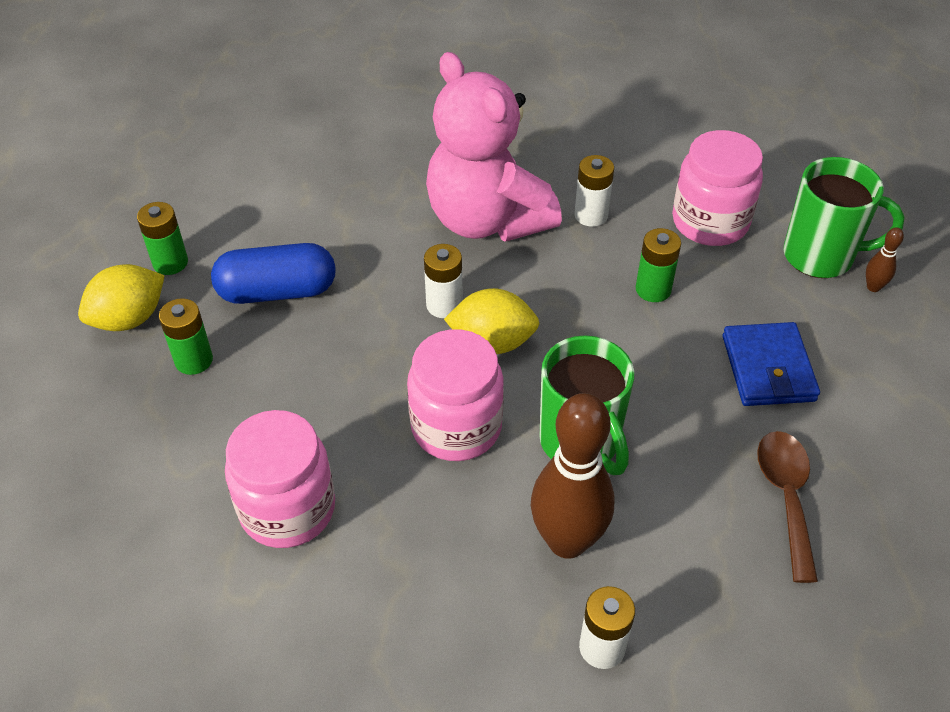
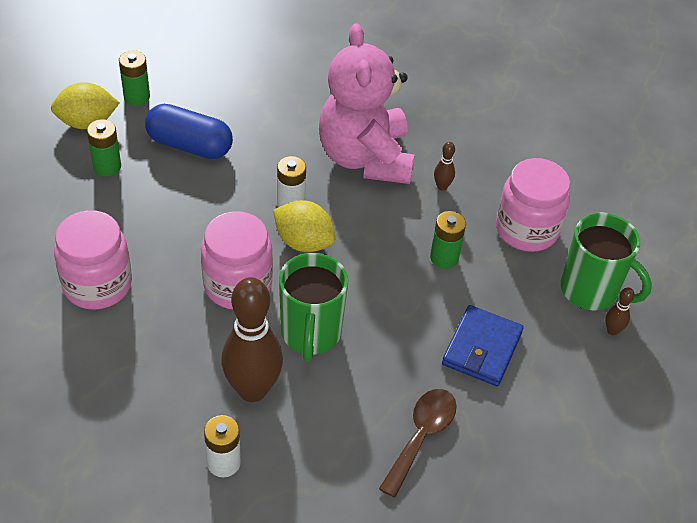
camera: 25 degrees right, 0 degrees up
(591, 215) = (442, 186): white battery -> brown bowling pin

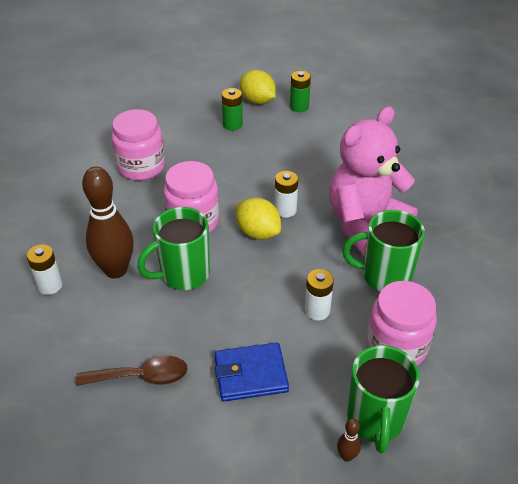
camera: 60 degrees right, 5 degrees down
(189, 145) = (285, 145): blue capsule -> none
(303, 242) = (258, 232): yellow lemon -> yellow lemon turned 45 degrees counterclockwise
(442, 186) = (384, 276): brown bowling pin -> green mug
(444, 257) = (317, 310): green battery -> white battery

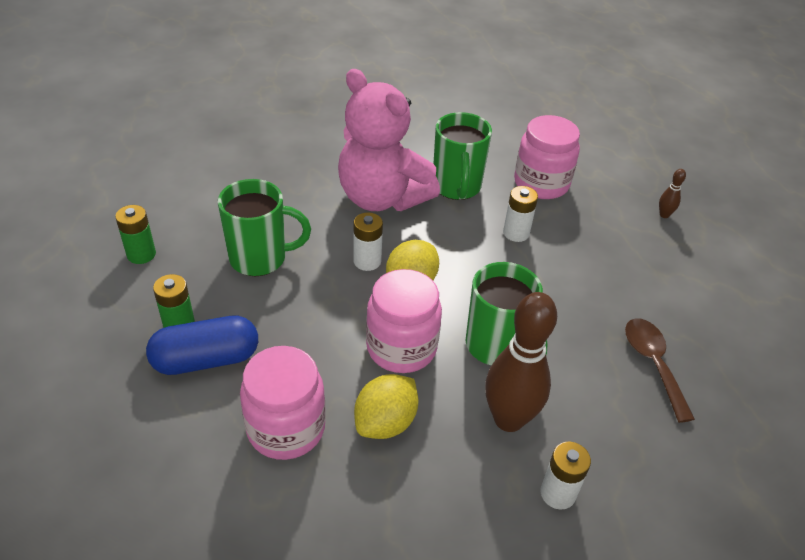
camera: 100 degrees left, 0 degrees up
(202, 136) = (206, 359): none -> blue capsule
(250, 374) = (612, 277): blue wallet -> none
(257, 101) = (117, 300): yellow lemon -> yellow lemon (385, 422)
(375, 420) = (623, 198): green mug -> green mug (260, 258)

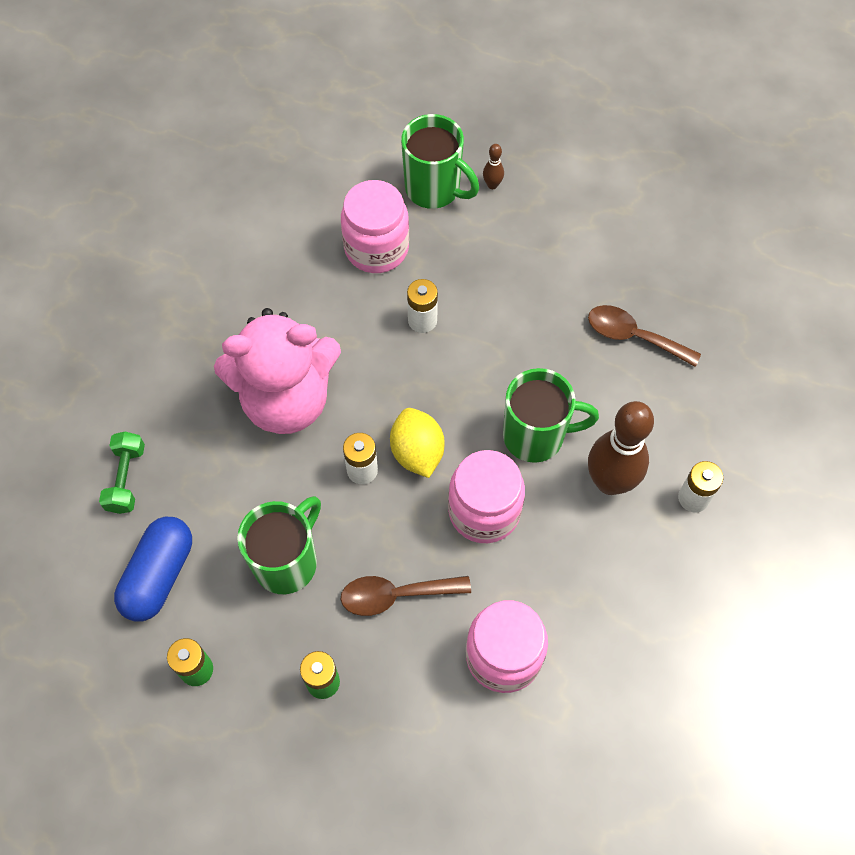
camera: 50 degrees left, 20 degrees up
(206, 359) = (382, 680): blue capsule -> blue capsule (159, 575)
(254, 157) = (126, 478): none -> green dumbbell
(283, 331) = (395, 595): none -> brown spoon
(385, 422) = (550, 575): yellow lemon -> none
(456, 187) = (324, 323): green mug -> green mug (434, 189)

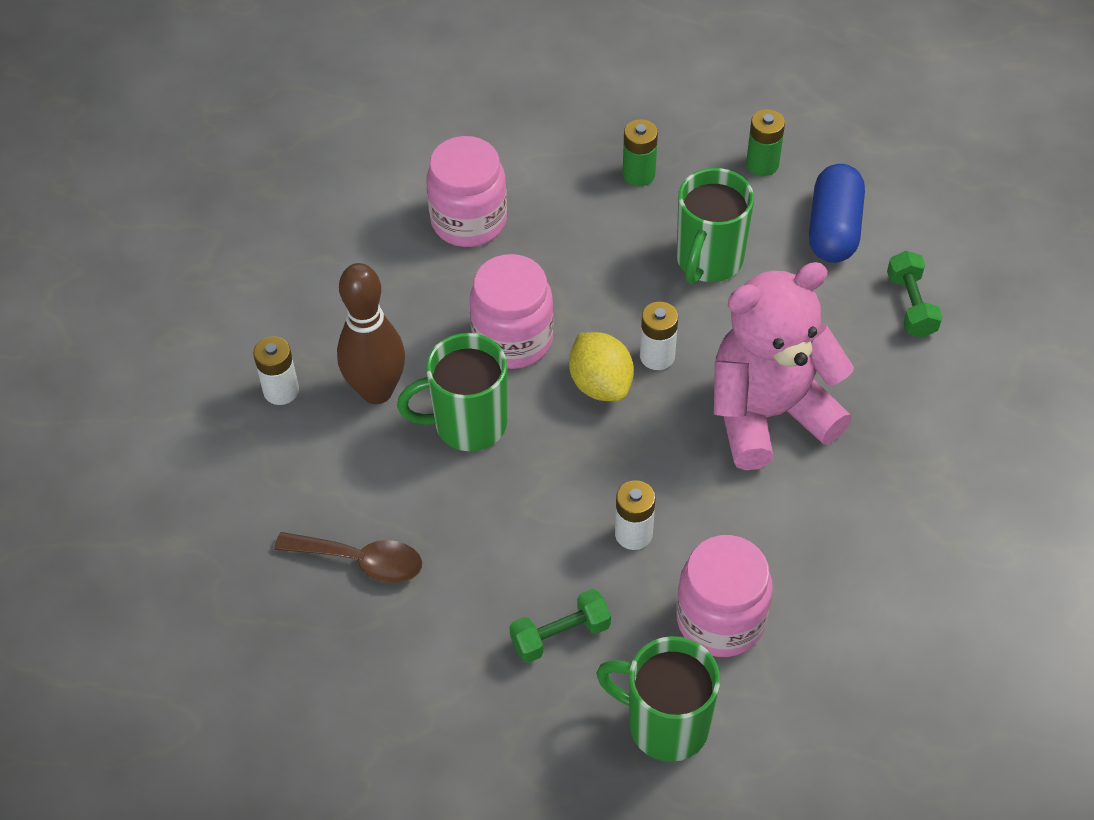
camera: 170 degrees right, 10 degrees down
(395, 595) = (588, 251): brown spoon -> none
(492, 185) = (583, 747): brown bowling pin -> none
(493, 257) = (560, 635): none -> green dumbbell

